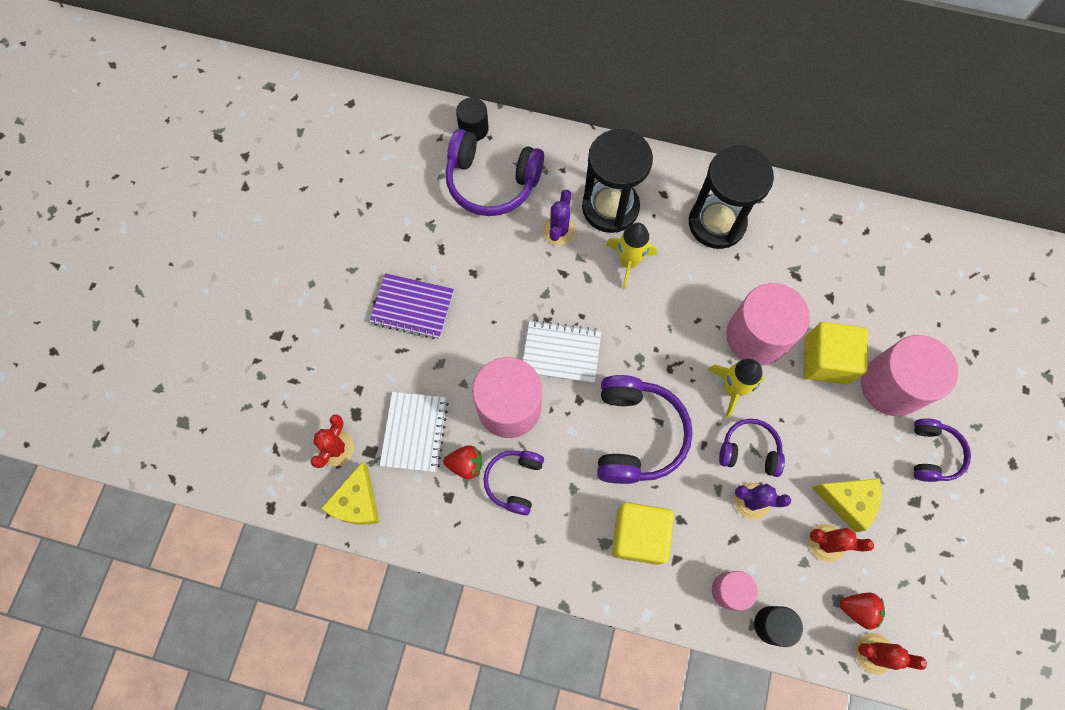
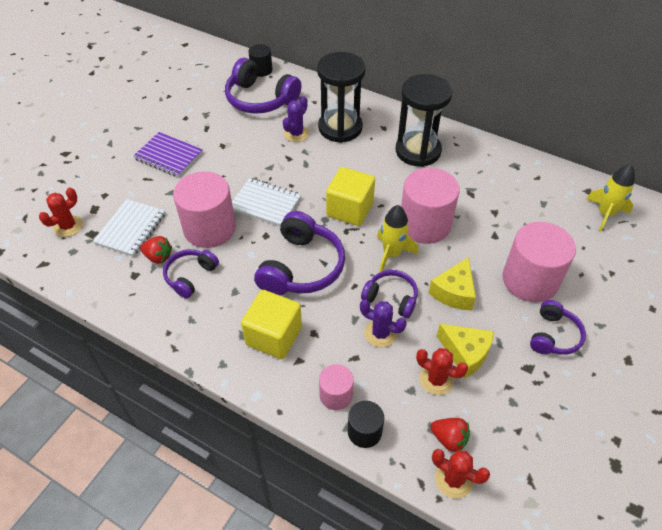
camera: 15 degrees right, 20 degrees down
(357, 502) = (64, 263): yellow cheese -> yellow cheese (454, 292)
(628, 262) = (340, 160): yellow rocket -> yellow rocket (605, 214)
(826, 360) = (477, 251): yellow cube -> yellow cube (350, 209)

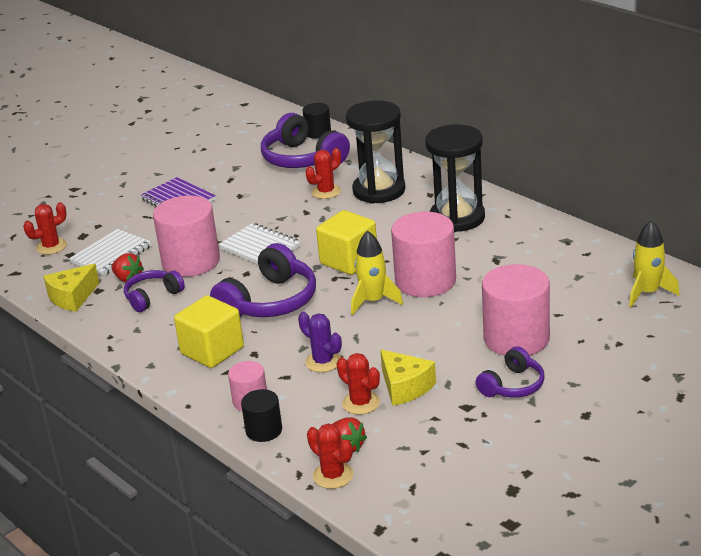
camera: 20 degrees right, 20 degrees down
(296, 134) = (326, 192): purple cactus -> red cactus
(391, 298) = (351, 336): purple headphones -> none
(454, 292) = (423, 339): yellow cheese -> yellow cheese (72, 297)

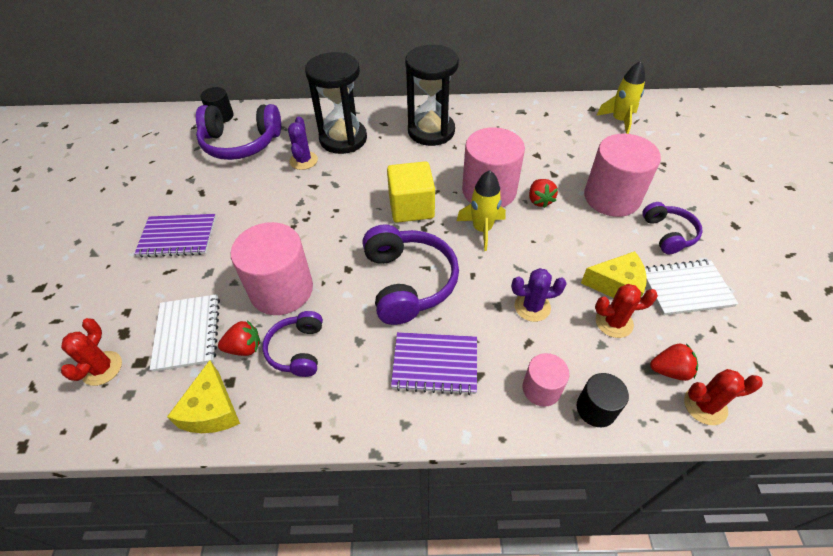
camera: 50 degrees left, 20 degrees up
(212, 351) = (435, 364): yellow cube -> purple notebook
(260, 247) = (323, 238): white notebook -> white notebook (685, 289)
(326, 192) = (303, 160): red cactus -> purple cactus
(452, 308) = (539, 200): none -> red strawberry

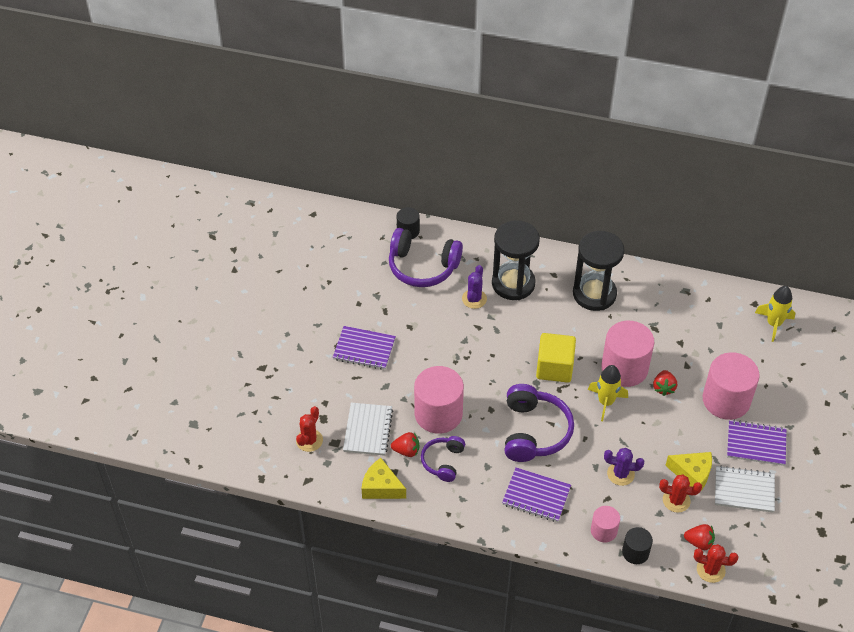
camera: 15 degrees right, 0 degrees up
(212, 410) = (381, 487): yellow cheese -> yellow cheese turned 105 degrees clockwise
(668, 234) = (756, 444): purple headphones -> purple notebook

